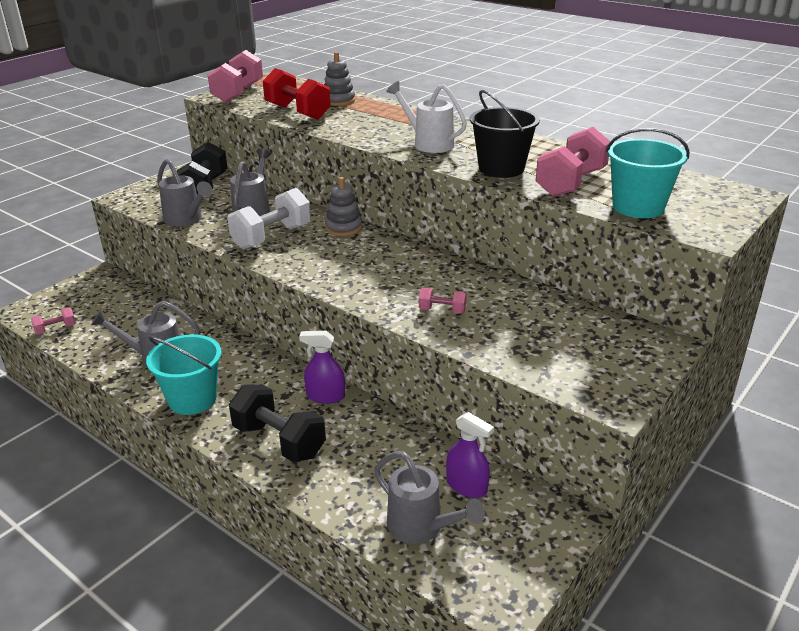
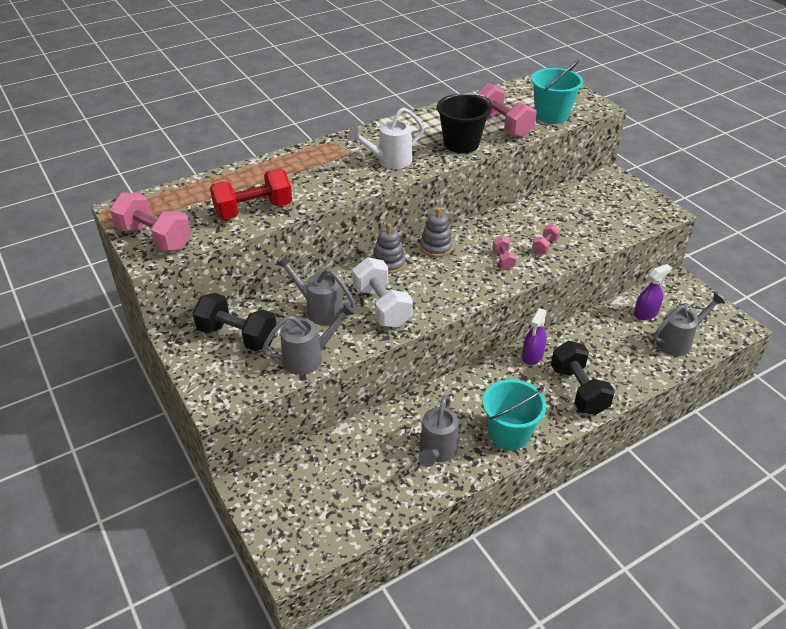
camera: 70 degrees left, 10 degrees up
(55, 329) = (346, 530): pink dumbbell -> pink dumbbell (503, 259)
(279, 441) = (578, 390): black dumbbell -> black dumbbell turned 75 degrees counterclockwise
(338, 101) = (240, 182): grey stacking toy -> grey stacking toy (436, 247)

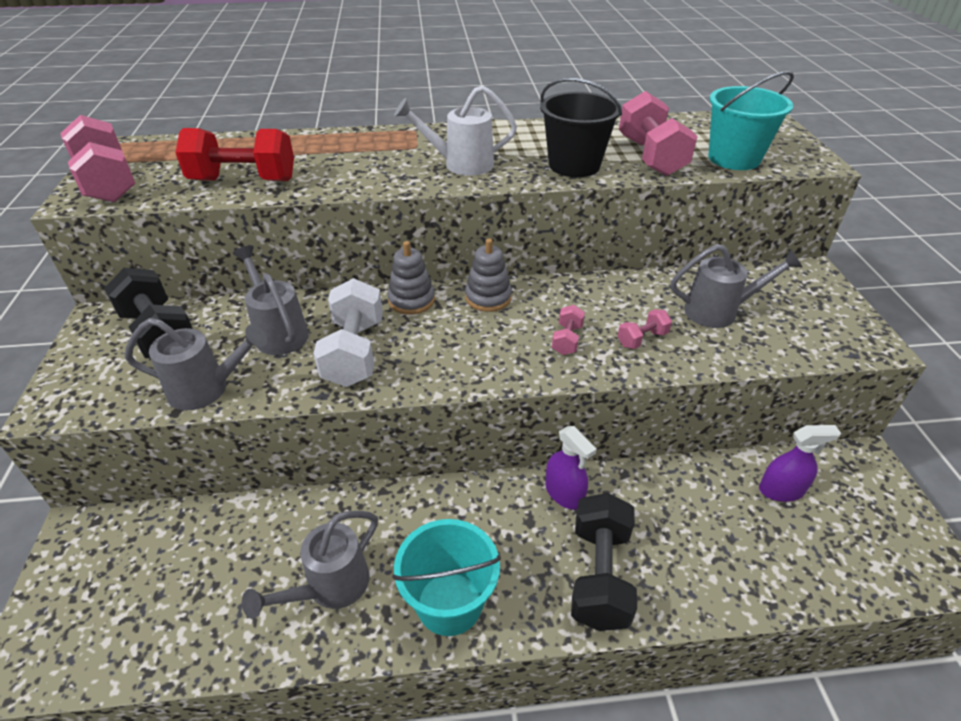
camera: 25 degrees right, 0 degrees up
(532, 355) = (564, 493): purple spray bottle -> purple spray bottle turned 90 degrees counterclockwise
(678, 341) = (814, 556): grey watering can -> grey watering can (718, 311)

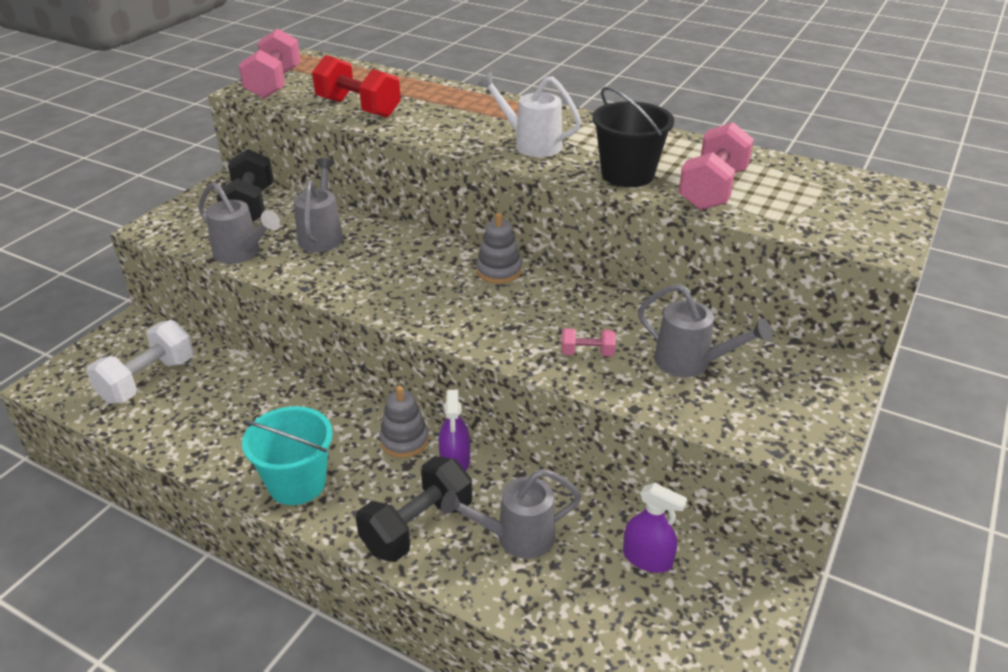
camera: 35 degrees right, 5 degrees down
(331, 587) = (236, 432): grey watering can -> grey watering can (517, 537)
(354, 352) = (355, 269): white dumbbell -> white dumbbell (148, 380)
(411, 300) = (437, 250): grey stacking toy -> grey stacking toy (404, 440)
(567, 340) = (522, 327): pink dumbbell -> none
(734, 158) = (797, 217): turquoise bucket -> none

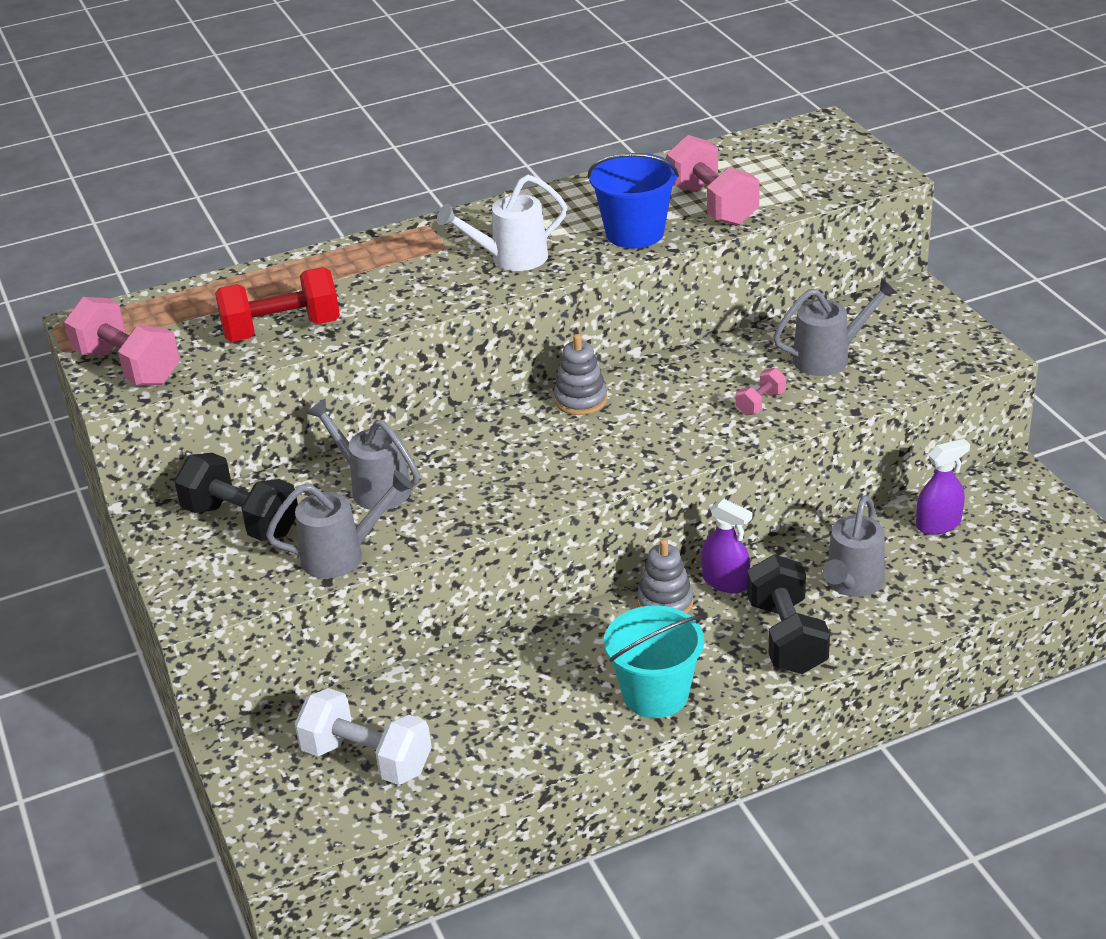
camera: 50 degrees left, 0 degrees up
(148, 380) = (367, 759): white dumbbell -> white dumbbell turned 45 degrees counterclockwise
(627, 174) = (635, 233): black bucket -> blue bucket

